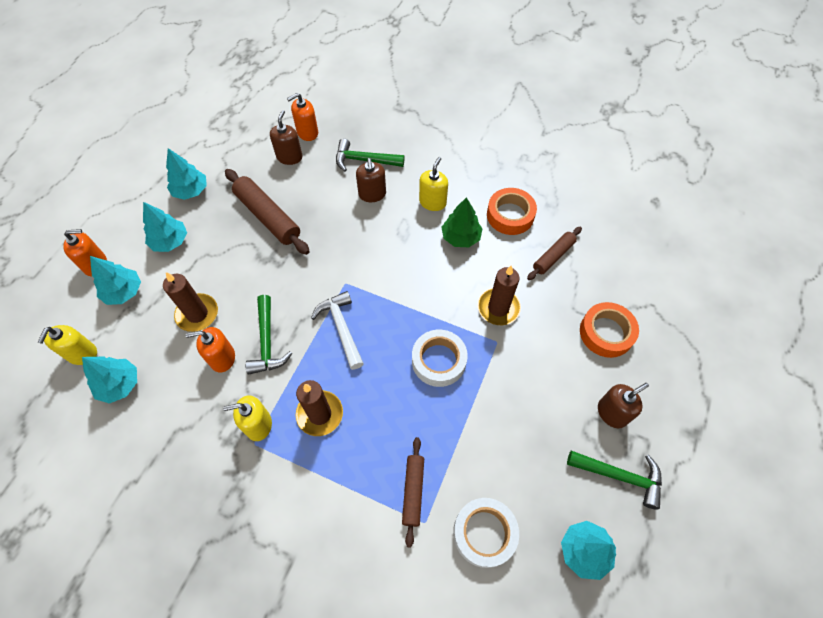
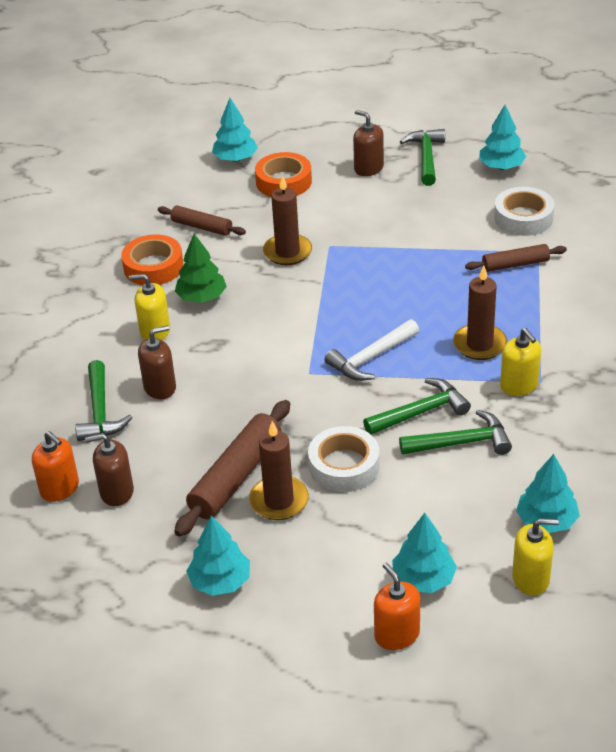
camera: 105 degrees left, 20 degrees down
(170, 241) = (321, 565): turquoise tree -> turquoise tree (235, 158)
(197, 314) = (417, 489): brown candle -> brown candle (279, 501)
(222, 358) = (461, 442): orange soap dispenser -> green hammer
(438, 361) = (372, 278): white tape -> white tape (344, 466)

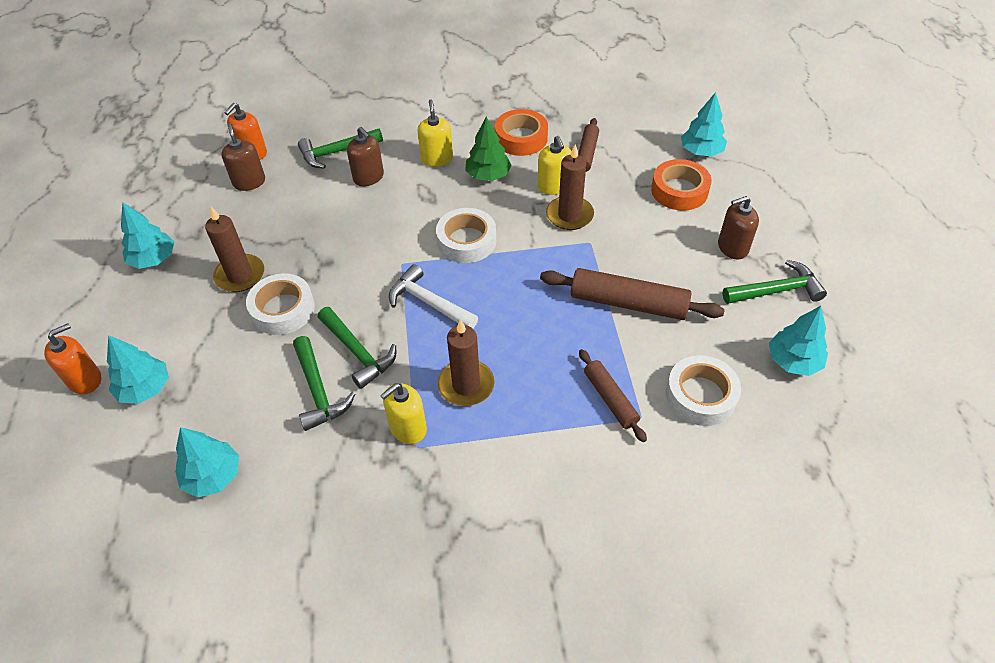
camera: 75 degrees right, 10 degrees up
(236, 476) = (267, 244): brown rolling pin -> brown rolling pin (628, 303)
(295, 323) = (466, 241): none -> white tape
(368, 168) = (732, 247): brown soap dispenser -> brown soap dispenser turned 135 degrees counterclockwise
(531, 579) = (139, 471): yellow soap dispenser -> yellow soap dispenser (553, 186)

